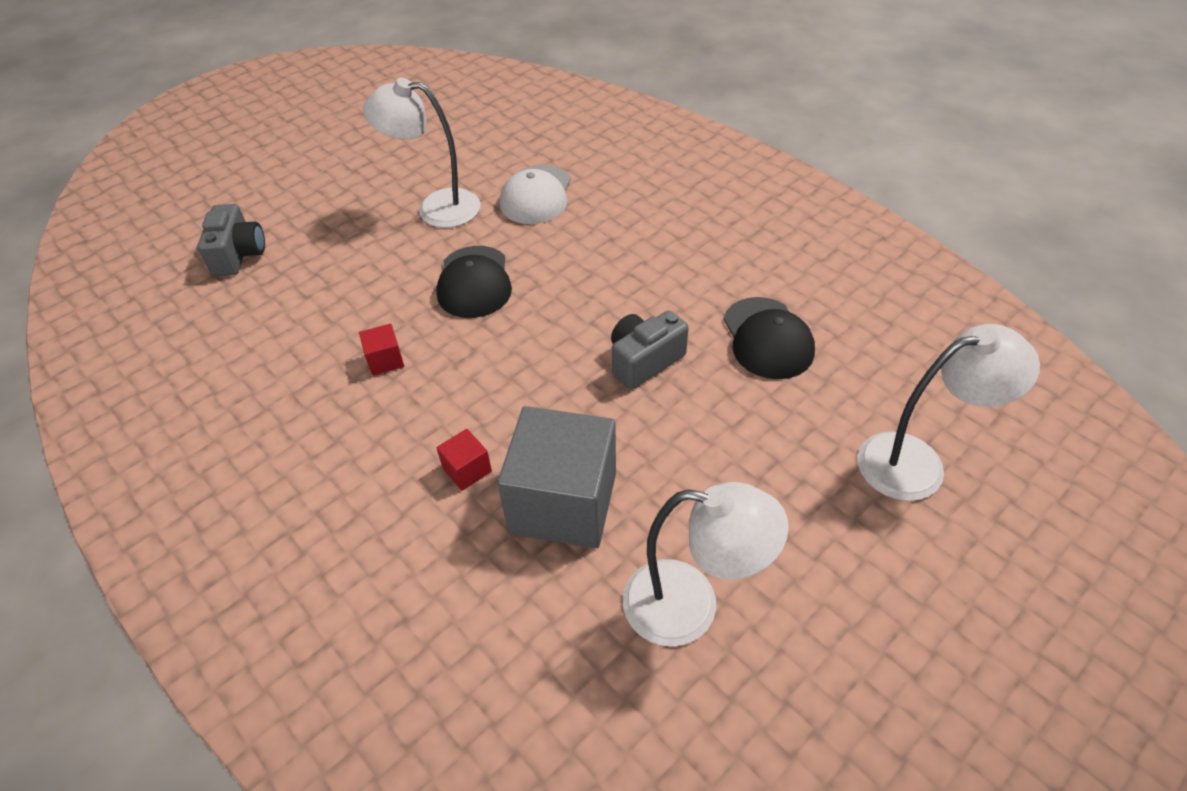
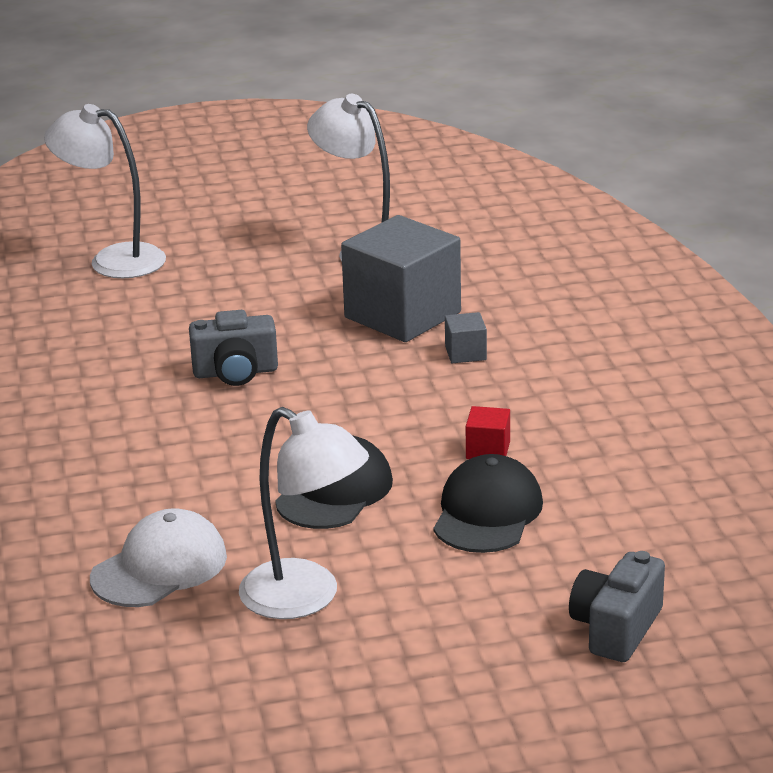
camera: 150 degrees left, 20 degrees down
(467, 470) = (465, 353): red cube -> grey cube
(767, 338) = (105, 353): black cap -> black cap (487, 512)

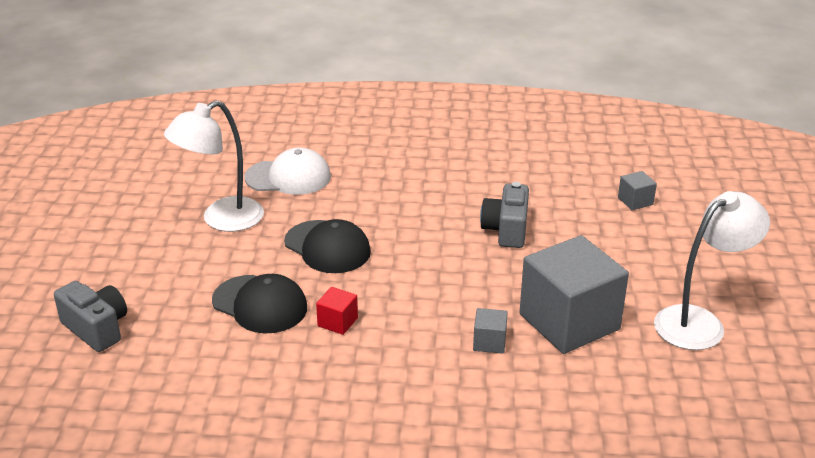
camera: 105 degrees right, 5 degrees up
(113, 260) = (708, 198): white lamp -> none
(134, 300) = (635, 201): none -> grey cube
(159, 567) = (288, 177): white cap -> white cap turned 60 degrees counterclockwise

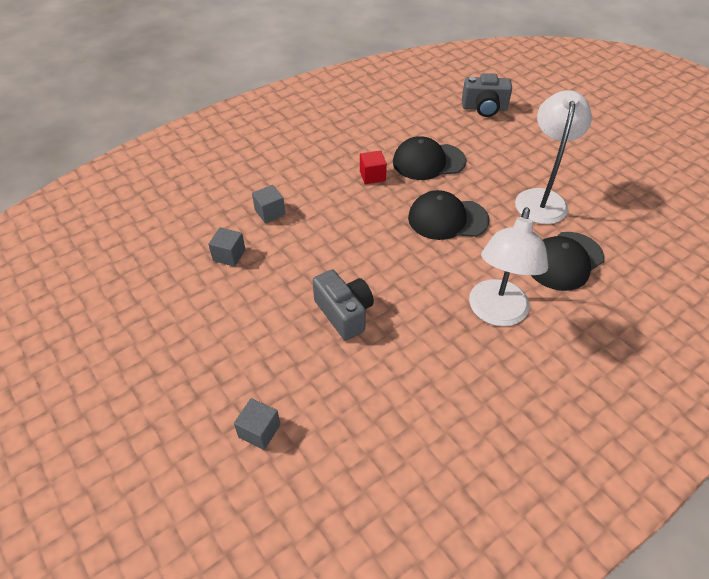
camera: 140 degrees right, 15 degrees up
(288, 177) = (564, 261): white cap -> black cap
(569, 322) = (229, 255): grey cube -> grey cube, size x0.41
(700, 322) = (130, 309): white lamp -> white lamp (496, 313)

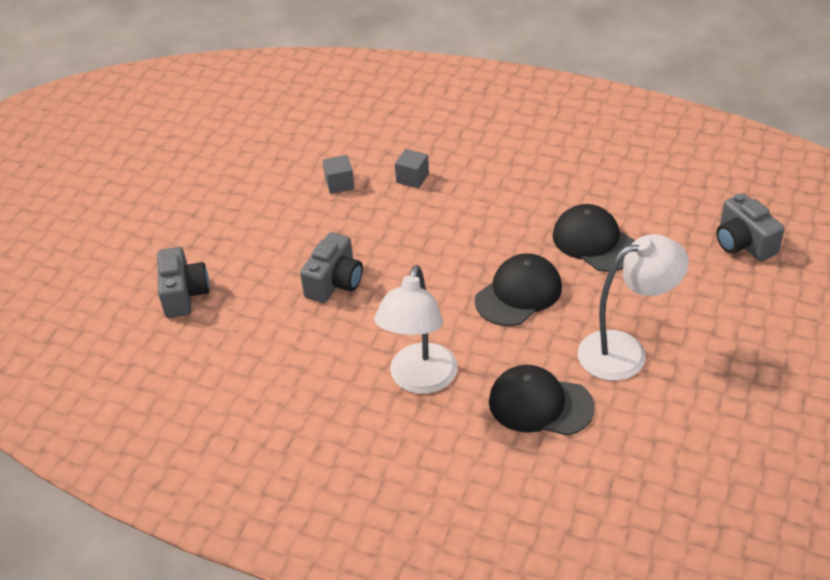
camera: 60 degrees right, 5 degrees down
(259, 431) = (184, 294): grey cube -> grey camera
(372, 176) = (529, 214): red cube -> none
(447, 219) = (518, 293): black cap -> black cap turned 75 degrees clockwise
(496, 313) = (420, 380): white lamp -> white lamp turned 60 degrees counterclockwise

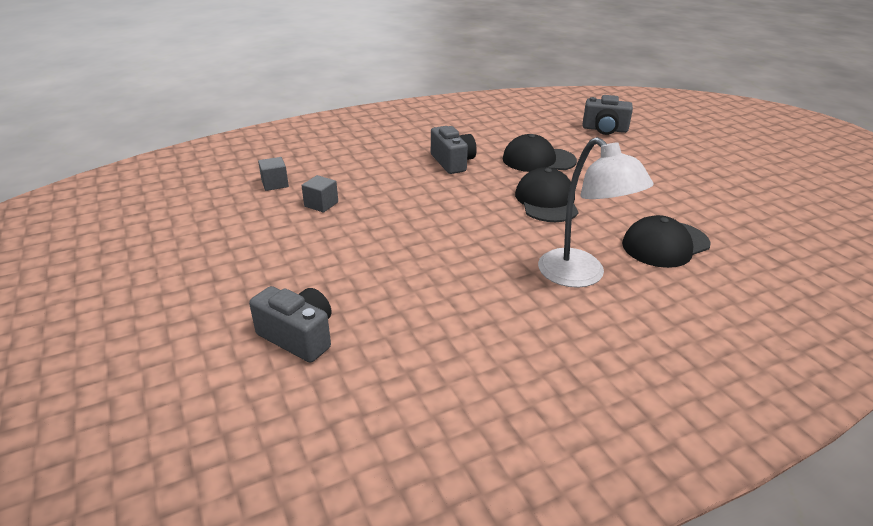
camera: 50 degrees left, 10 degrees down
(334, 282) = (419, 257): grey camera -> grey camera (452, 162)
(412, 178) = (371, 179): grey cube -> grey cube (275, 184)
(625, 351) = (649, 196): white lamp -> none

